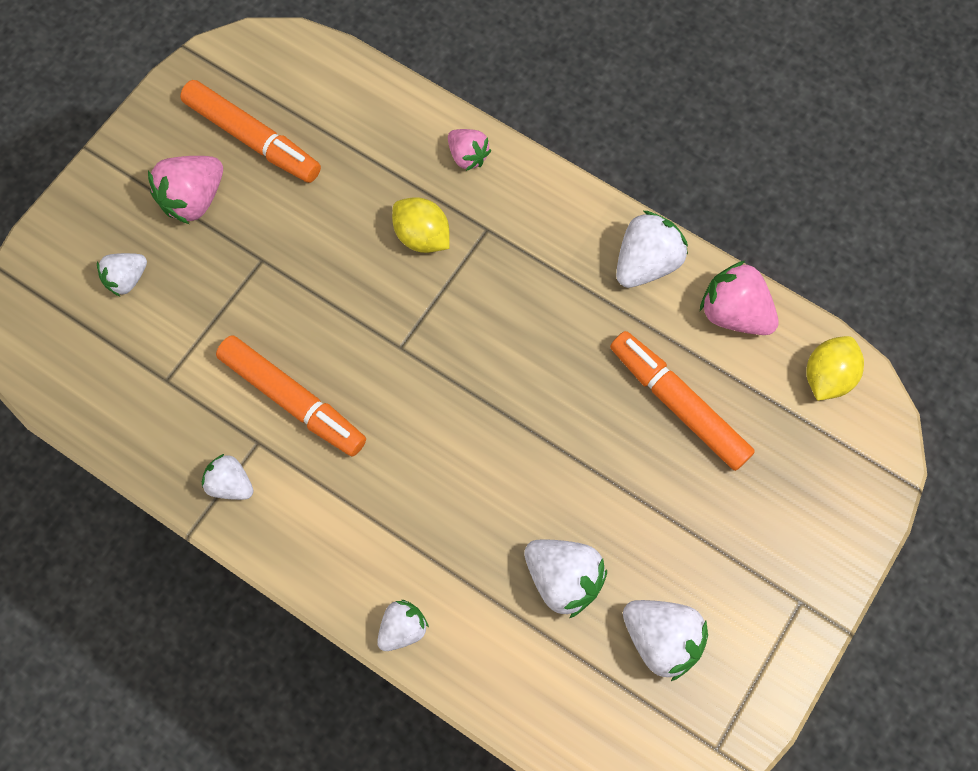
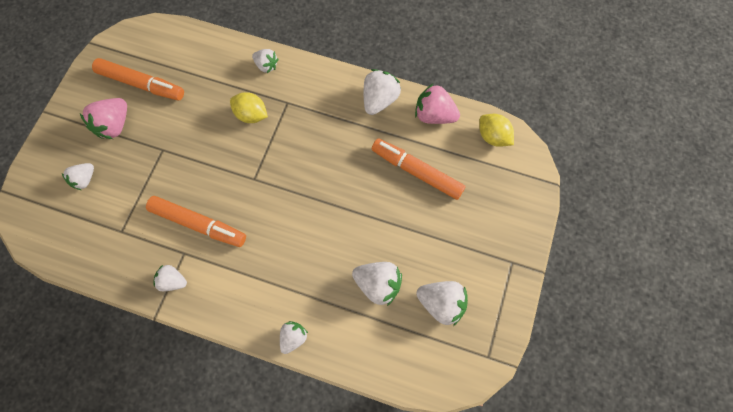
camera: 15 degrees left, 0 degrees up
(467, 156) = (266, 65): pink strawberry -> white strawberry
(827, 376) = (493, 137): yellow lemon -> yellow lemon turned 60 degrees counterclockwise

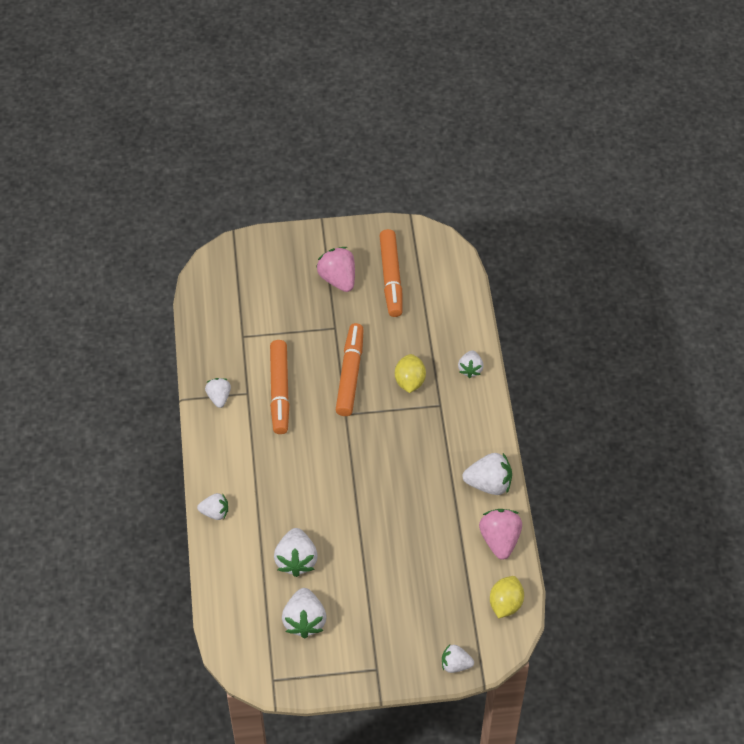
camera: 65 degrees right, 15 degrees down
(85, 179) = (275, 284): white strawberry -> white strawberry (455, 664)
(114, 125) = (338, 279): pink strawberry -> pink strawberry turned 60 degrees clockwise
(417, 172) = (427, 549): orange marker -> orange marker (350, 374)

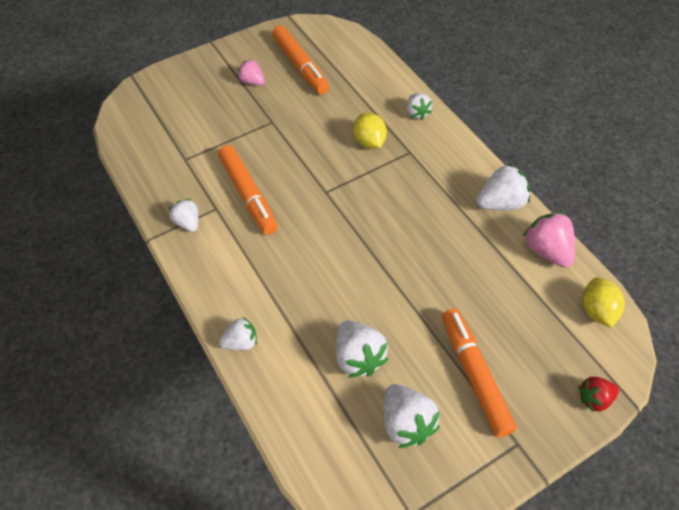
camera: 25 degrees left, 0 degrees up
(338, 279) = (252, 82): pink strawberry -> pink strawberry, size x0.63
(350, 374) = (309, 156): orange marker -> orange marker (474, 375)
(455, 664) = (594, 398): white strawberry -> red strawberry

